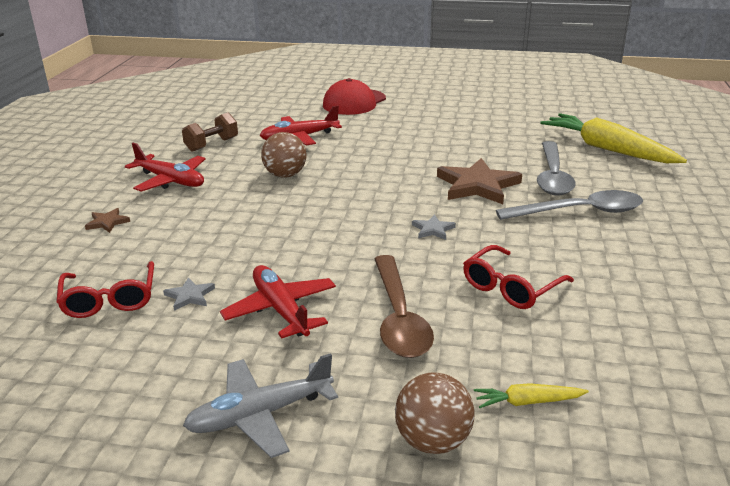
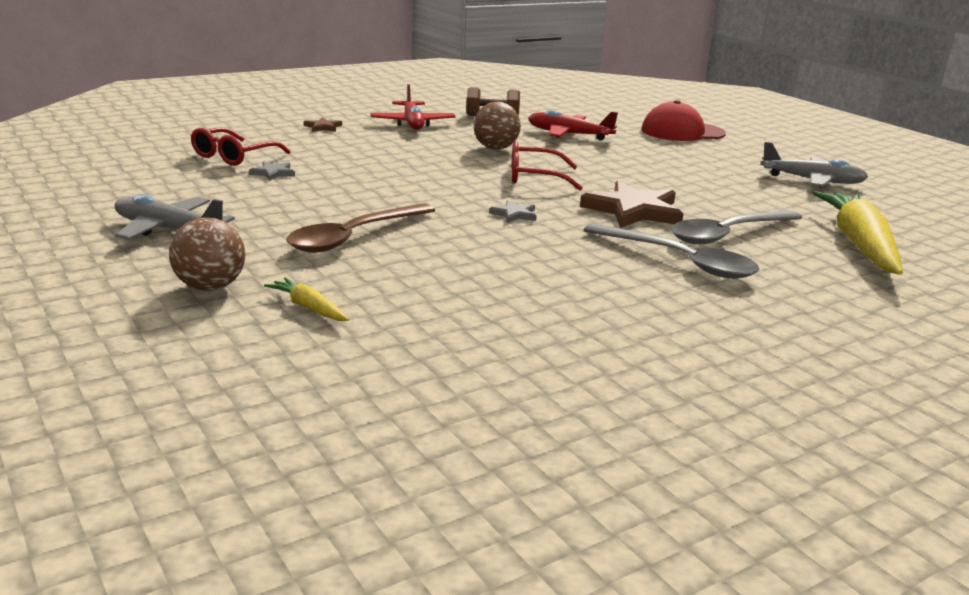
camera: 45 degrees right, 5 degrees down
(281, 310) = (300, 200): red plane -> none
(495, 111) = (812, 181): none -> grey plane
(511, 287) = (475, 264): red glasses -> red glasses (535, 177)

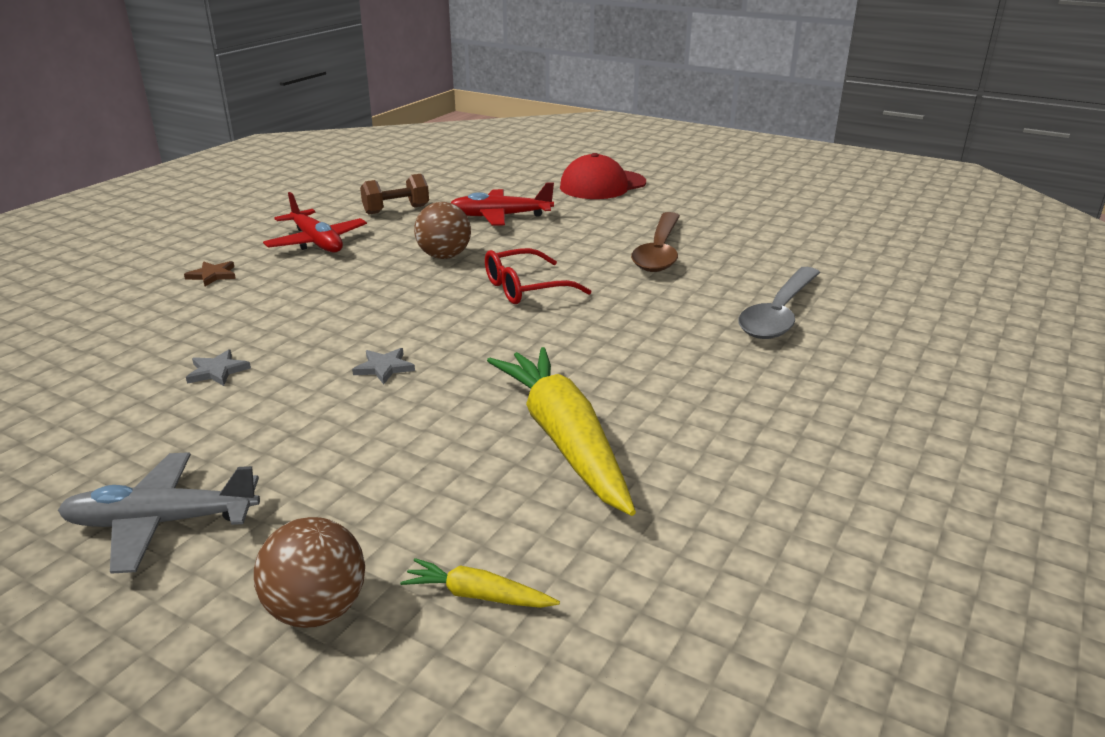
camera: 25 degrees left, 5 degrees up
(234, 156) = (138, 357): red glasses -> none
(354, 237) = (418, 448): brown spoon -> brown spoon (659, 252)
(514, 214) = (559, 351): grey star -> grey star (384, 368)
(633, 210) = (666, 308): brown star -> none
(679, 261) = (775, 366): grey spoon -> none
(812, 181) = (774, 220): grey plane -> none
(859, 244) = (891, 291): yellow carrot -> yellow carrot (564, 439)

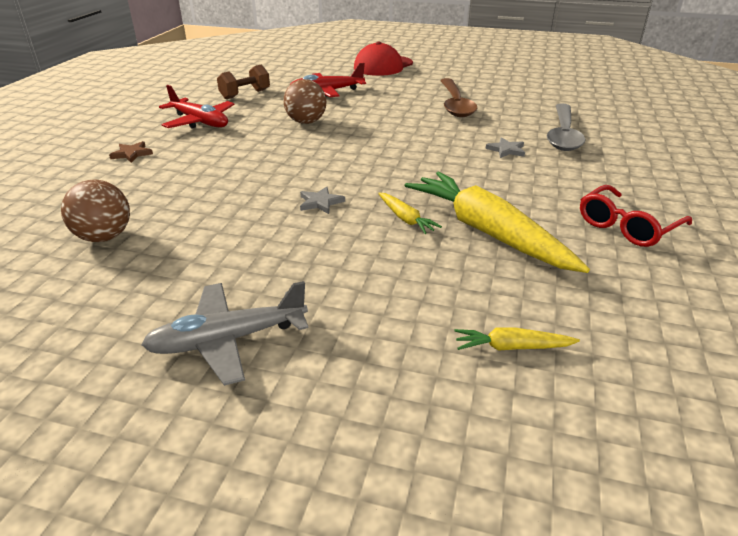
camera: 15 degrees left, 5 degrees up
(217, 371) = (189, 222): grey star -> grey star (506, 150)
(317, 610) = (403, 381): brown ball -> brown ball (104, 237)
(472, 405) = (406, 219): none -> yellow carrot
(526, 288) = (382, 137): red glasses -> red glasses (627, 226)

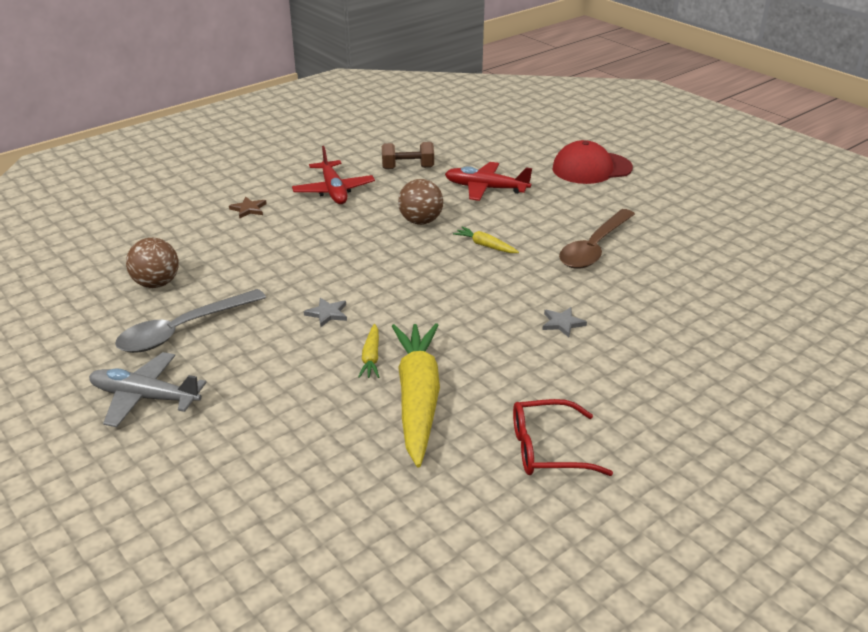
camera: 35 degrees right, 0 degrees up
(511, 347) = (301, 493): yellow carrot -> yellow carrot (485, 245)
(563, 135) = (652, 328): grey spoon -> grey spoon (183, 330)

